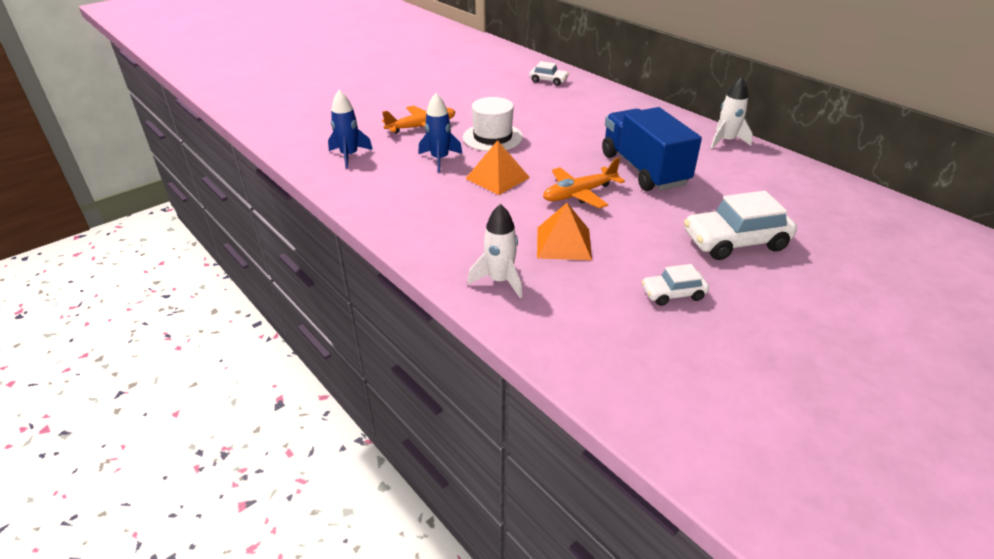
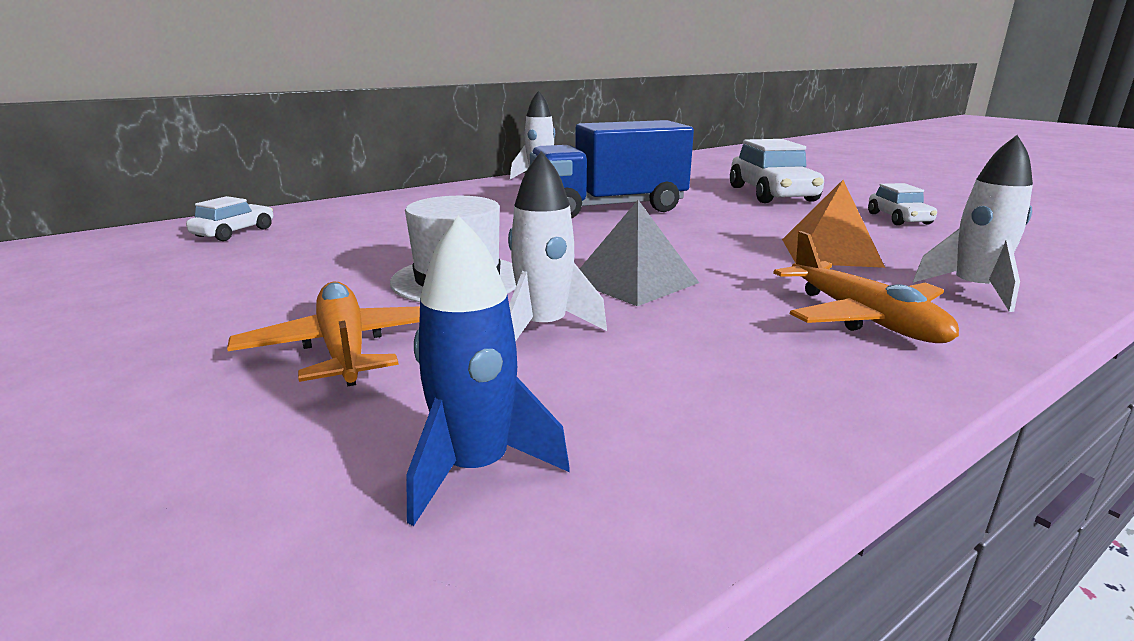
camera: 85 degrees left, 15 degrees down
(440, 159) = (544, 328): blue rocket -> white rocket
(497, 178) = (634, 281): orange pyramid -> grey pyramid
(579, 194) = (683, 238): orange plane -> orange plane (863, 318)

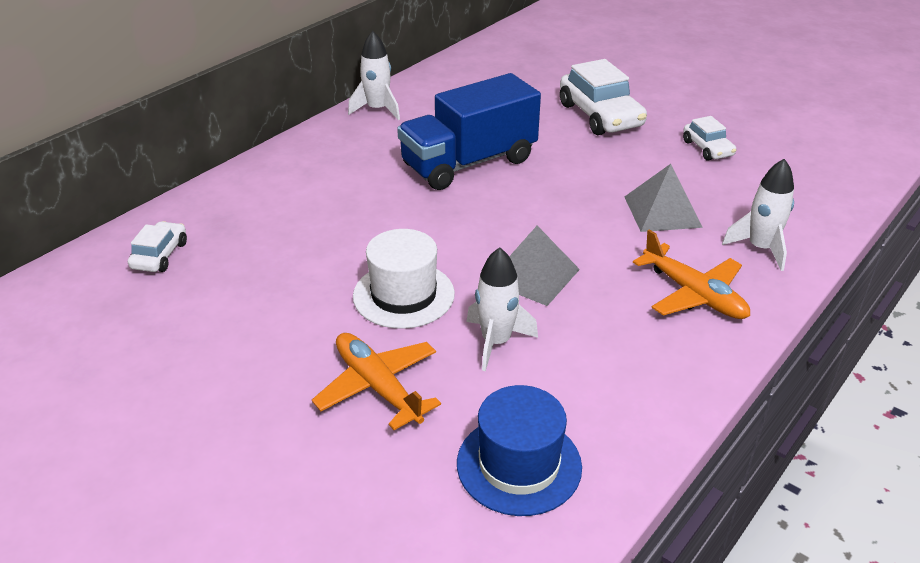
camera: 15 degrees left, 15 degrees up
(476, 468) = (519, 464): blue rocket -> blue hat
(830, 252) = (662, 211): orange pyramid -> grey pyramid

